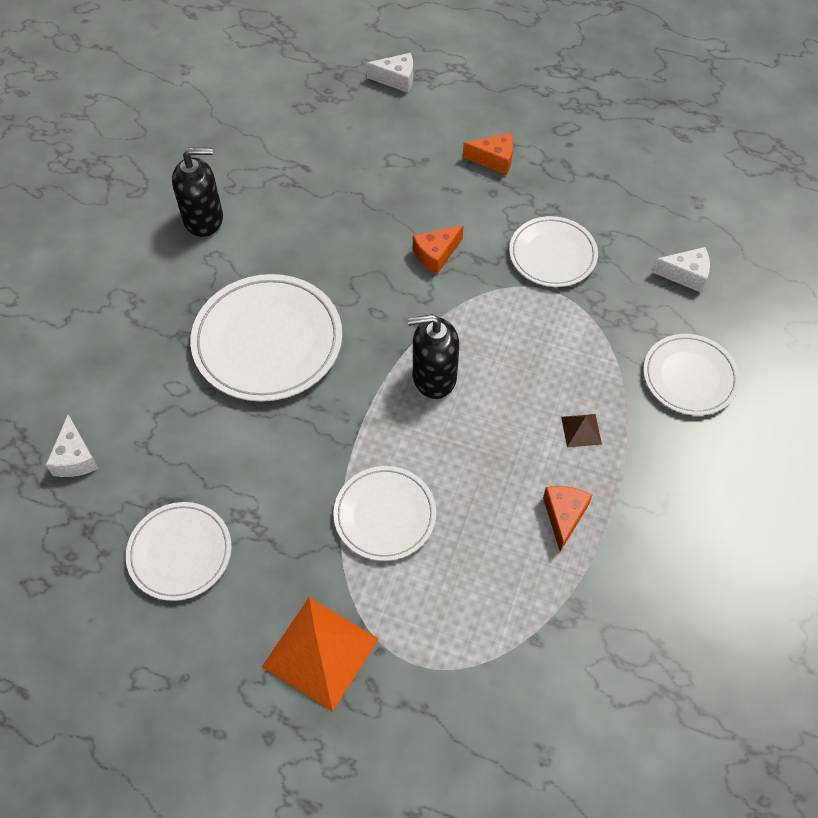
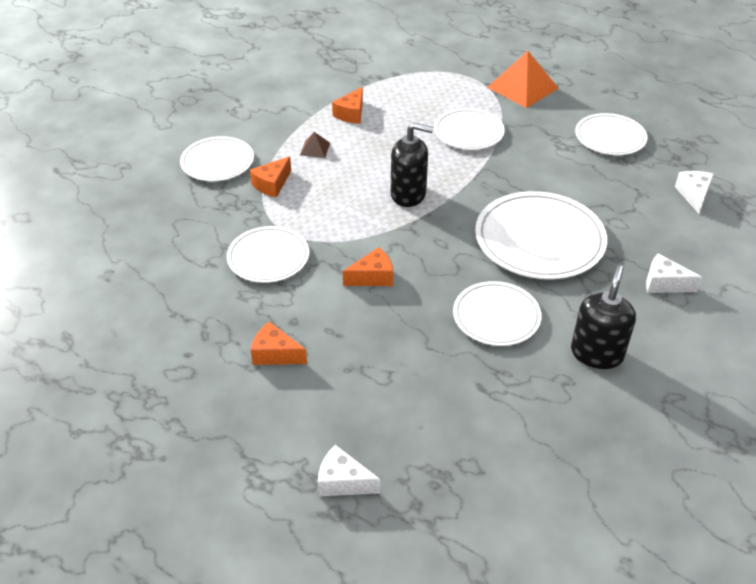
camera: 165 degrees left, 15 degrees down
(203, 219) = (596, 353): black soap dispenser -> black soap dispenser turned 105 degrees clockwise
(302, 237) = (496, 316): none -> white plate
(603, 355) = (272, 184): none -> orange cheese
(685, 275) = (167, 222): white cheese -> white cheese (664, 283)

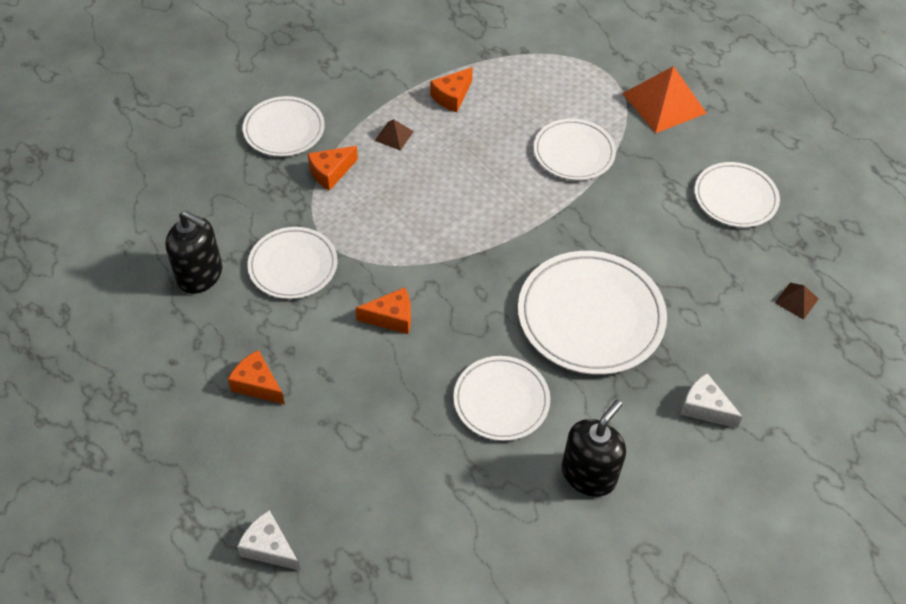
camera: 15 degrees right, 10 degrees up
(408, 194) = (472, 221): black soap dispenser -> black soap dispenser (200, 275)
(693, 195) = (796, 300): white cheese -> brown pyramid

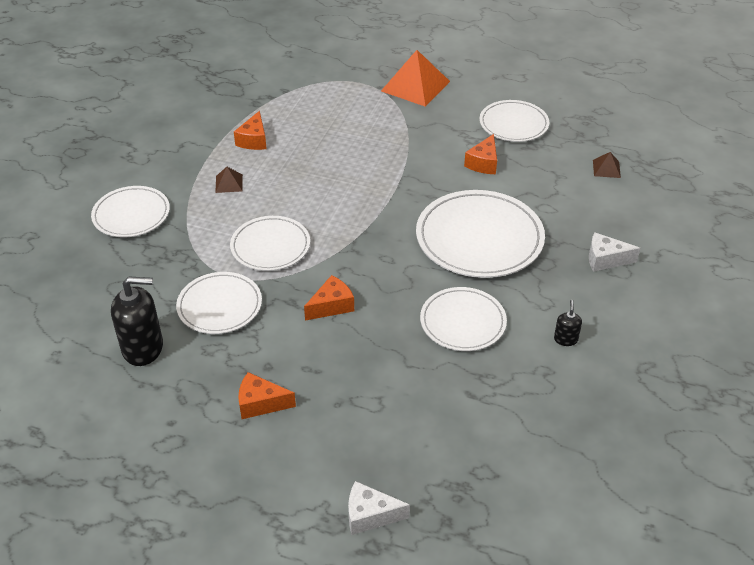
camera: 30 degrees left, 10 degrees down
(330, 173) = (197, 229): orange cheese -> orange cheese (483, 163)
(574, 152) = (377, 141): white plate -> white plate (270, 246)
(588, 474) = (565, 339): black soap dispenser -> black soap dispenser, size x0.48

